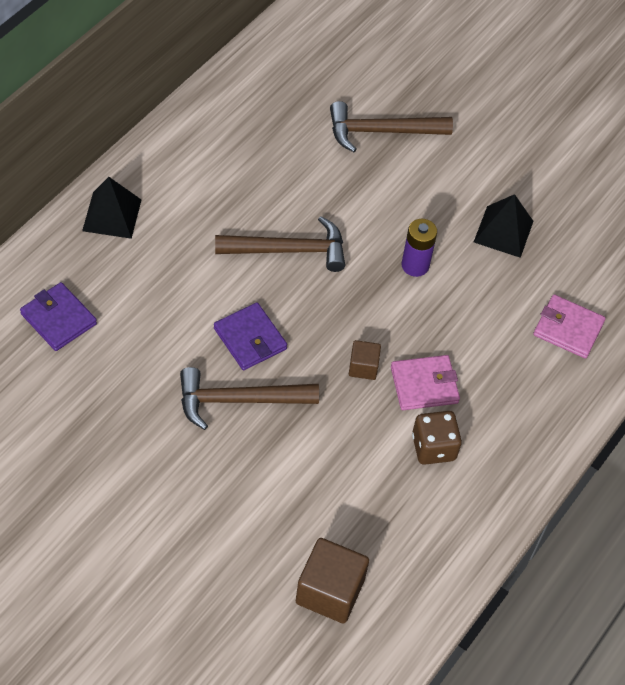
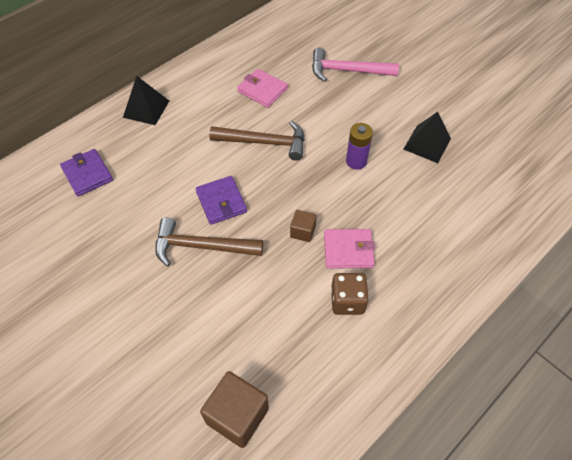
camera: 15 degrees right, 0 degrees up
(381, 131) = (347, 71): brown hammer -> pink hammer
(568, 329) = (469, 219): pink wallet -> pink wallet (262, 90)

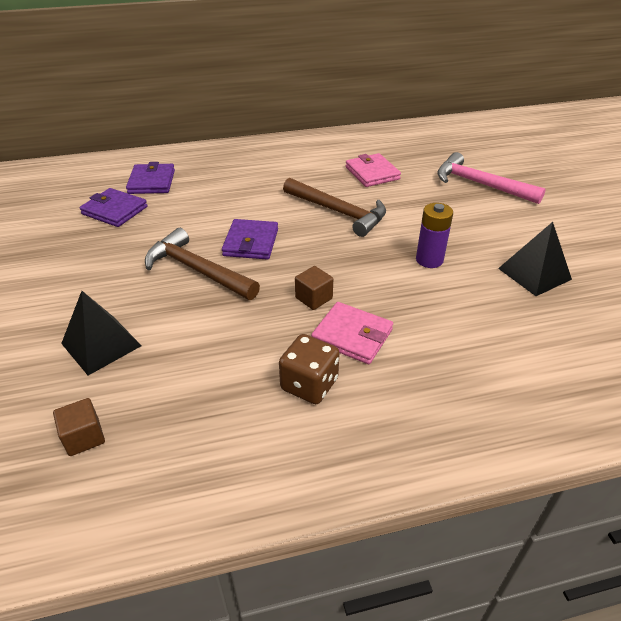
camera: 30 degrees right, 15 degrees down
(82, 219) = (114, 210): none -> purple wallet
(146, 109) = (247, 154): black pyramid -> black pyramid (101, 344)
(237, 416) = (84, 437): brown cube -> brown cube, size x0.55

